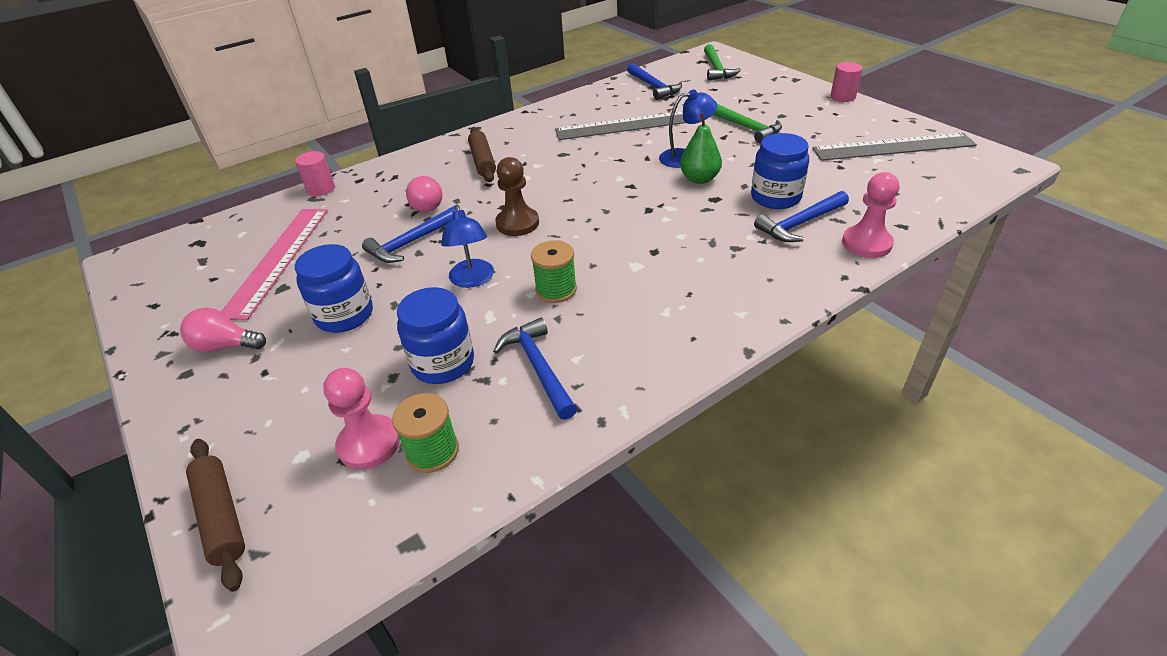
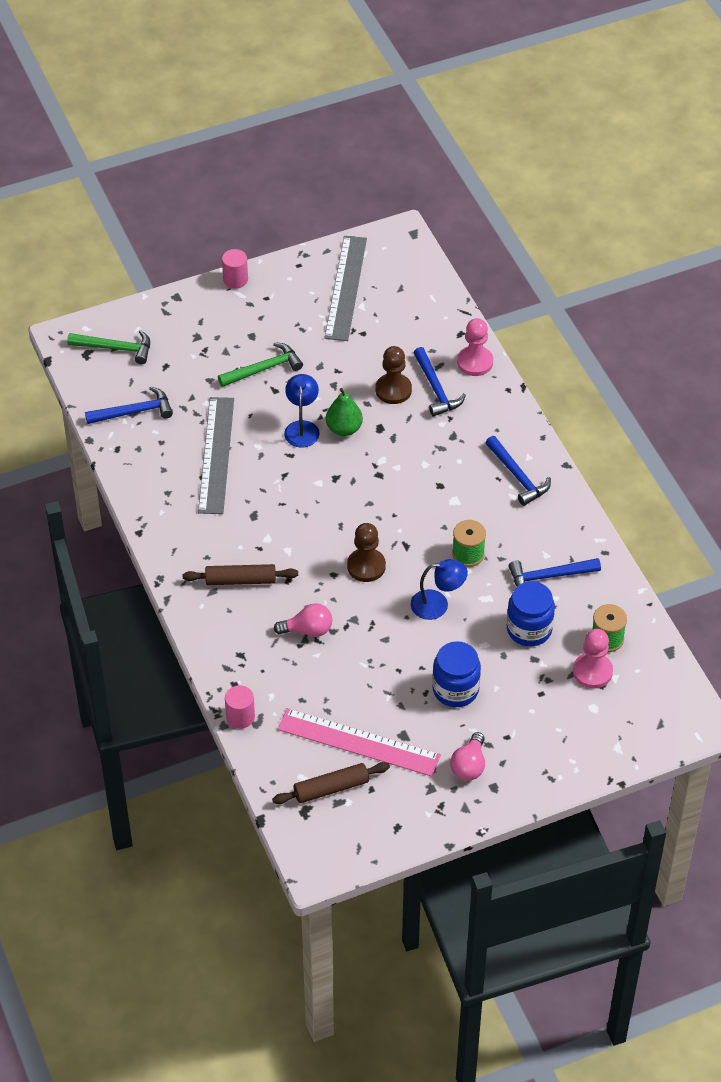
camera: 80 degrees left, 10 degrees up
(221, 516) = (630, 745): brown rolling pin -> brown rolling pin (331, 788)
(412, 242) = (367, 643): blue hammer -> blue hammer (517, 476)
(775, 197) = (393, 390): blue jar -> brown pawn

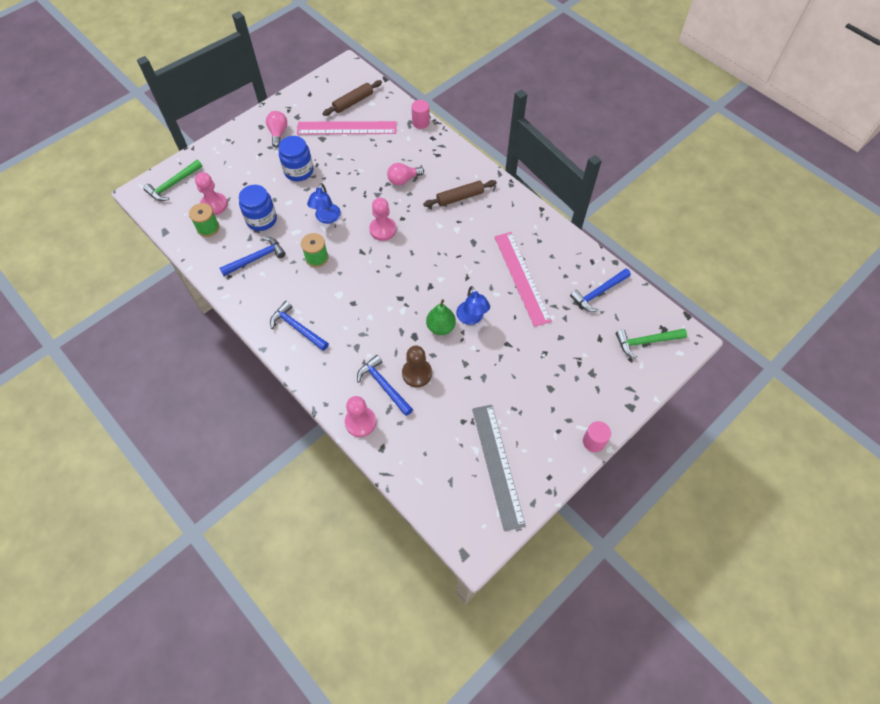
camera: 160 degrees right, 10 degrees up
(216, 455) = (522, 278): grey ruler -> pink ruler
(264, 369) = (525, 360): green hammer -> green hammer (173, 185)
(366, 566) = (383, 229): brown pawn -> pink pawn
(437, 605) = (326, 218): blue lamp -> blue lamp turned 60 degrees counterclockwise

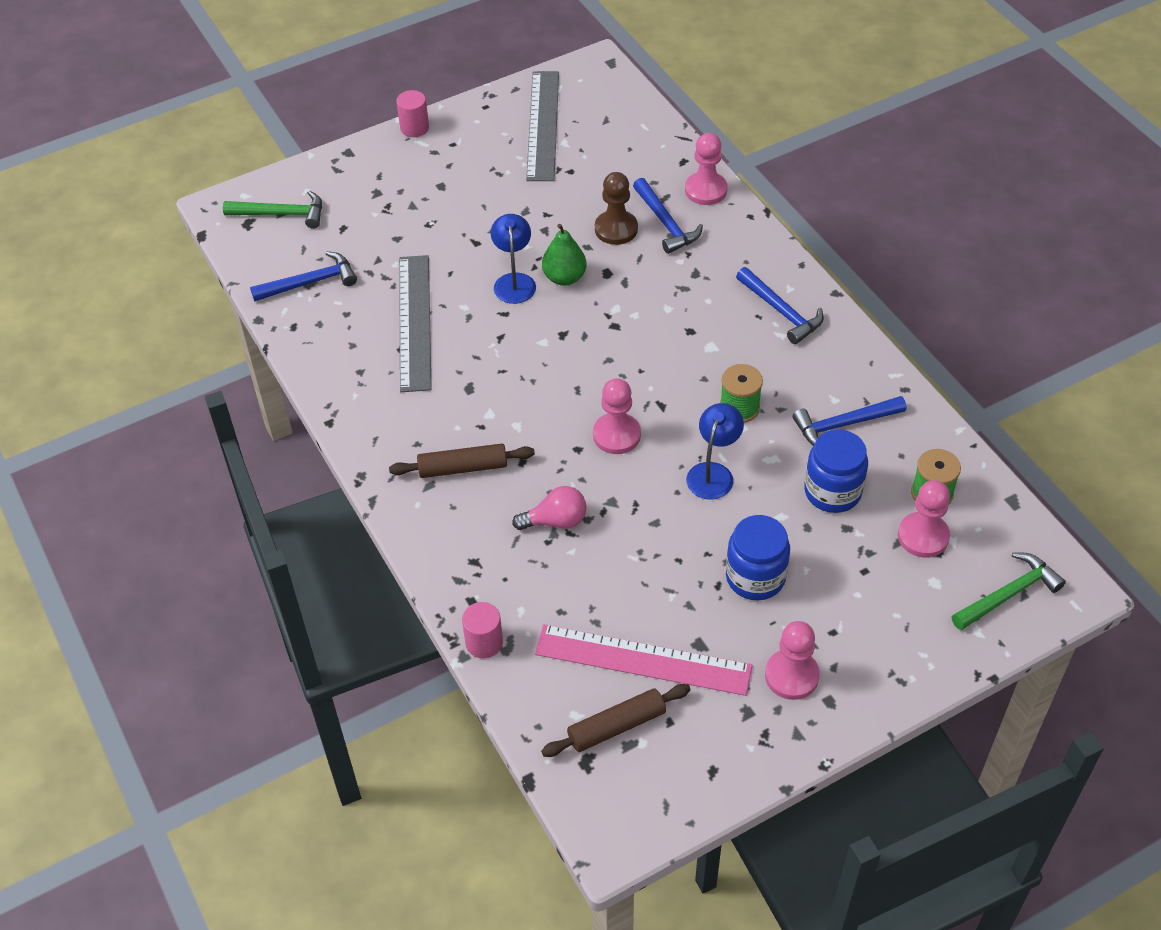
camera: 165 degrees left, 10 degrees down
(278, 133) = (791, 676): pink light bulb -> pink pawn
(522, 278) = (414, 322): pink ruler -> grey ruler

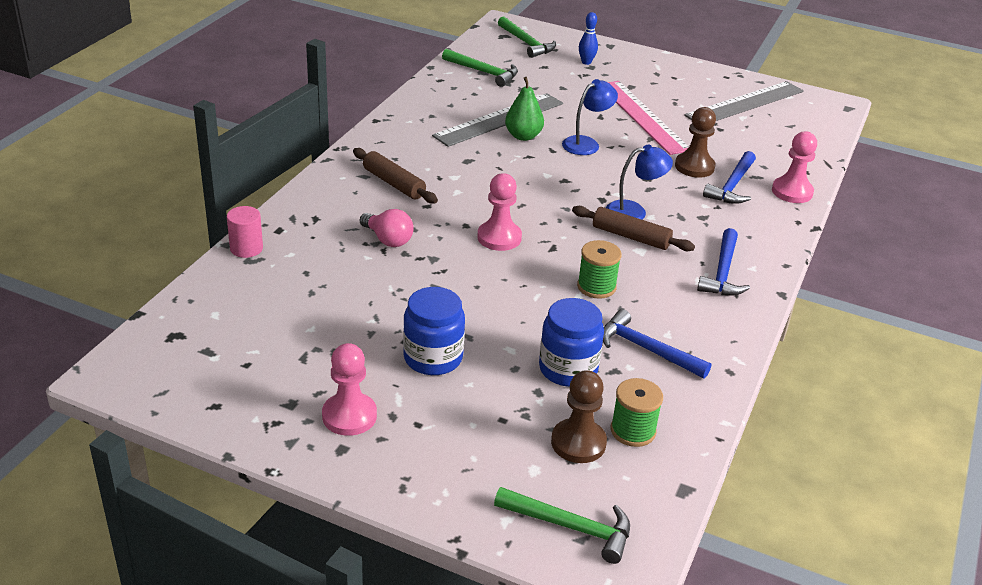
camera: 50 degrees right, 15 degrees down
(310, 282) = (483, 72): blue hammer -> green hammer
(364, 190) = (586, 62): none -> blue bowling pin
(414, 128) = (666, 59): pink cylinder -> none
(564, 277) = (618, 162): green pear -> green pear (523, 136)
(616, 726) = (220, 338): brown rolling pin -> brown rolling pin (630, 237)
(643, 660) = (295, 328): pink ruler -> pink ruler (643, 116)
(713, 473) = (515, 297): blue lamp -> blue lamp (634, 211)
(923, 536) = (578, 443): pink pawn -> brown pawn

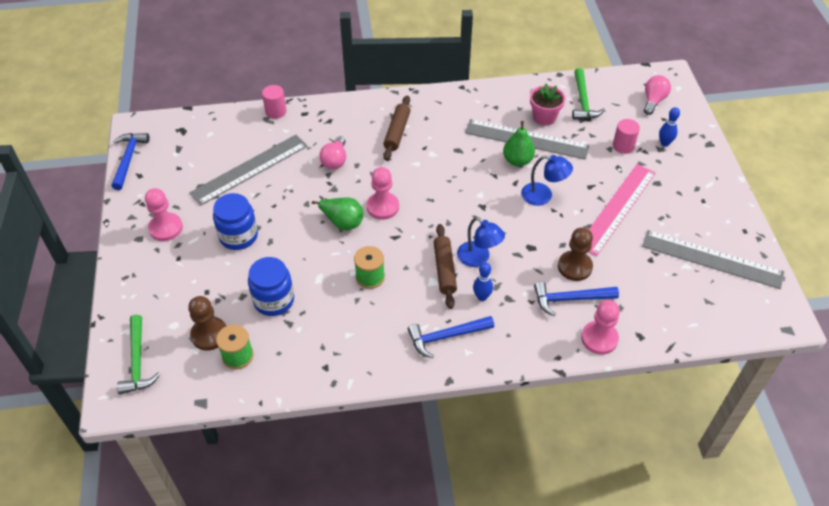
camera: 60 degrees right, 15 degrees up
(324, 306) = (249, 169): none -> grey ruler
(480, 98) = (544, 117): none -> pink flower pot
(493, 273) = (342, 222): none -> green pear
(526, 43) = (653, 101): green hammer -> pink light bulb
(567, 80) = (623, 146): none -> pink cylinder
(646, 349) = (323, 330): blue hammer -> blue hammer (129, 159)
(687, 230) = (482, 297): none -> blue bowling pin

